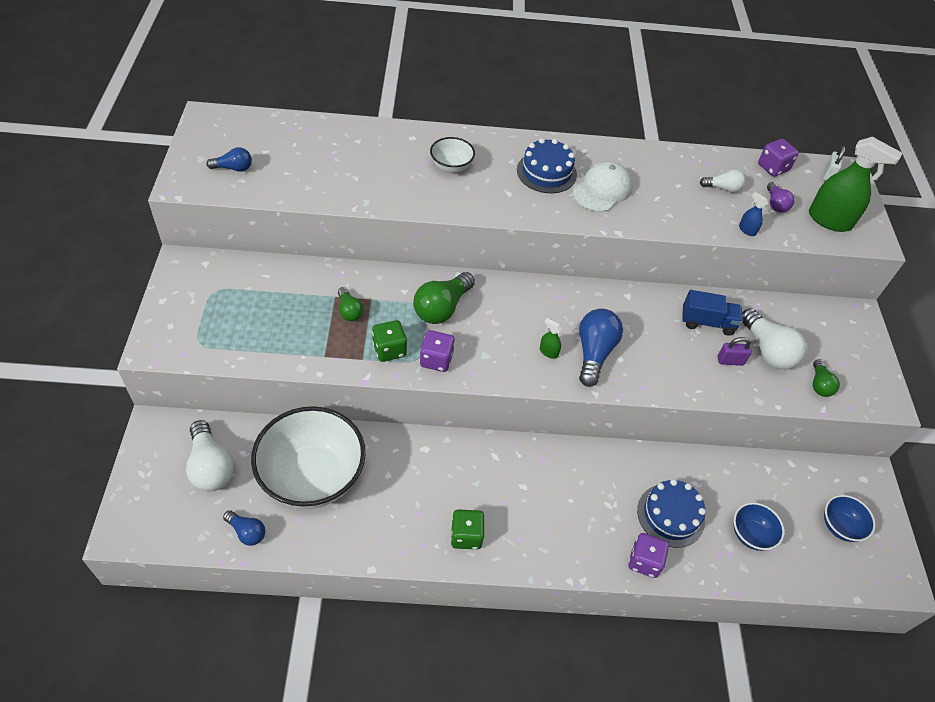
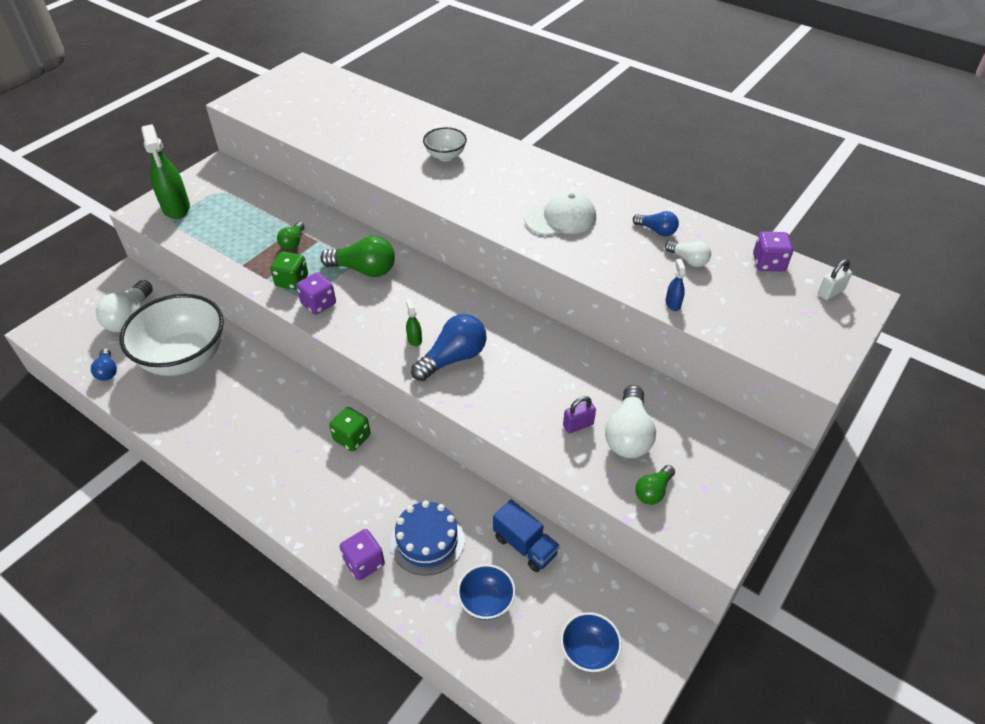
camera: 40 degrees right, 5 degrees down
(233, 168) = (282, 103): blue light bulb -> blue light bulb (656, 231)
(442, 308) = (364, 269): green light bulb -> green light bulb turned 150 degrees counterclockwise
(466, 536) = (245, 458): green dice -> green dice (352, 438)
(546, 172) = (524, 187): blue cake -> none
(707, 322) = (591, 383): blue truck -> blue truck (525, 546)
(730, 361) = (578, 425): purple padlock -> purple padlock turned 60 degrees counterclockwise
(775, 204) = (733, 294): purple light bulb -> none
(829, 220) = (782, 332): green spray bottle -> green spray bottle (176, 208)

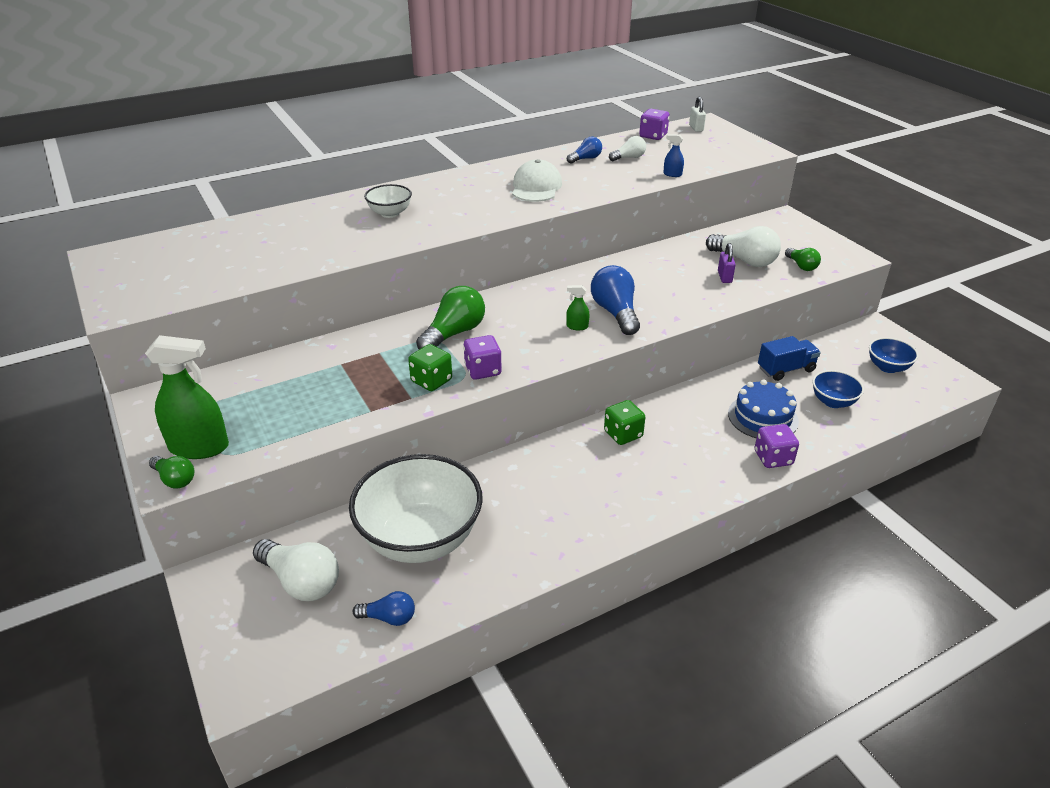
camera: 65 degrees left, 10 degrees down
(293, 242) = (365, 368): green light bulb -> green light bulb (175, 479)

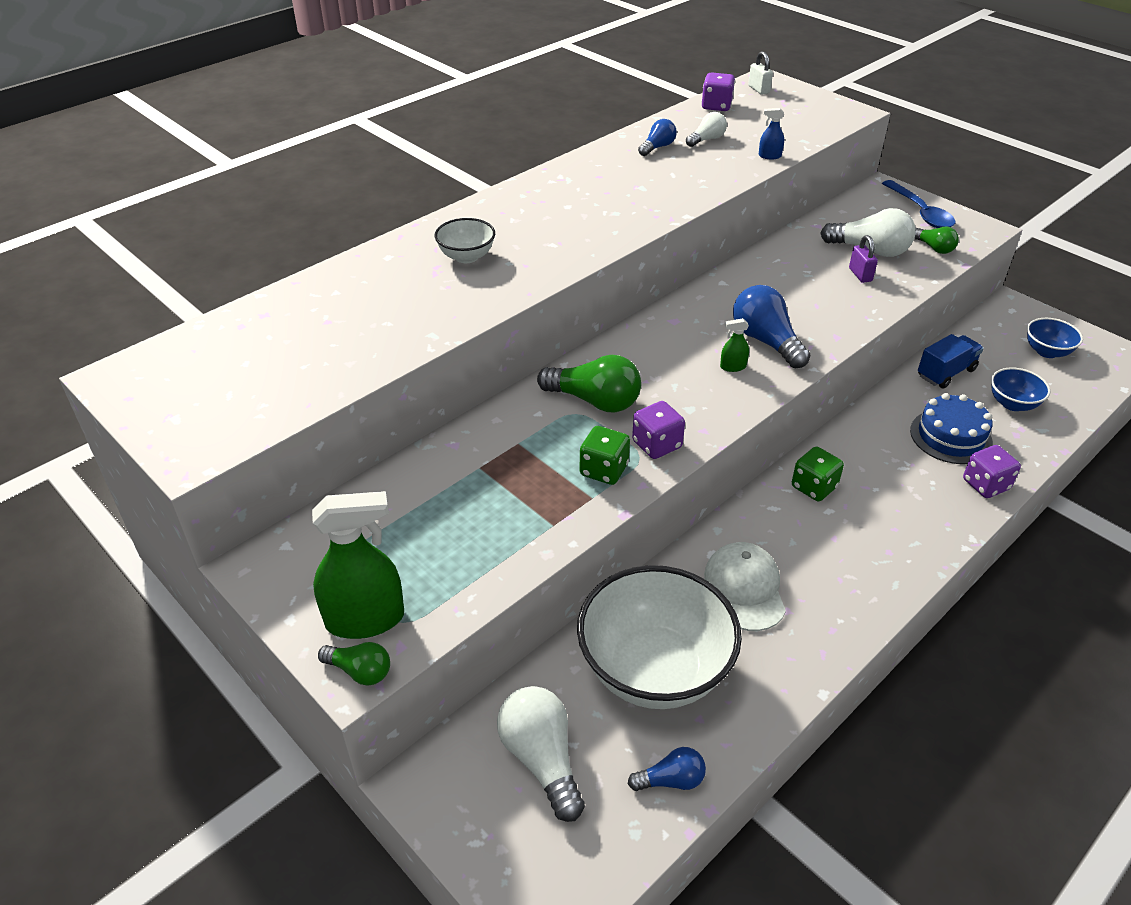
camera: 15 degrees left, 5 degrees up
(301, 581) = (541, 759): white light bulb -> white light bulb turned 135 degrees counterclockwise
(454, 333) = (594, 401): green light bulb -> green light bulb turned 90 degrees clockwise
(536, 187) = (623, 194): white cap -> white cap (745, 588)
(806, 239) = (920, 212): none -> blue spoon

